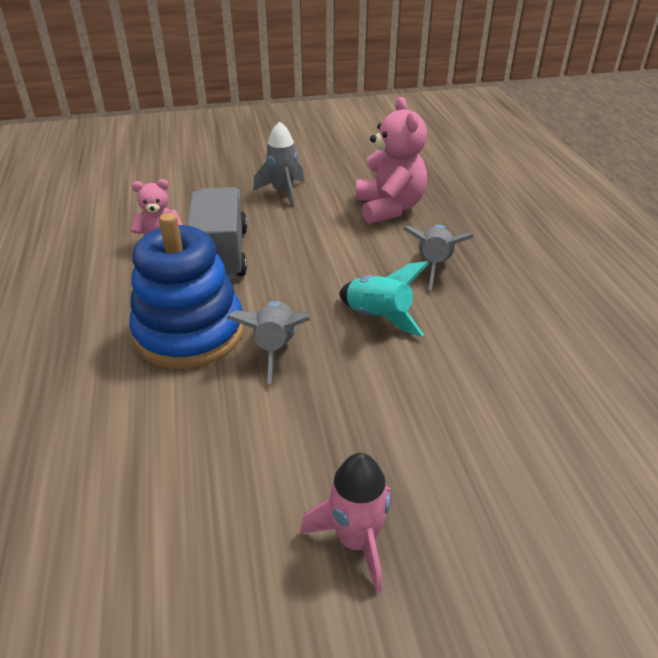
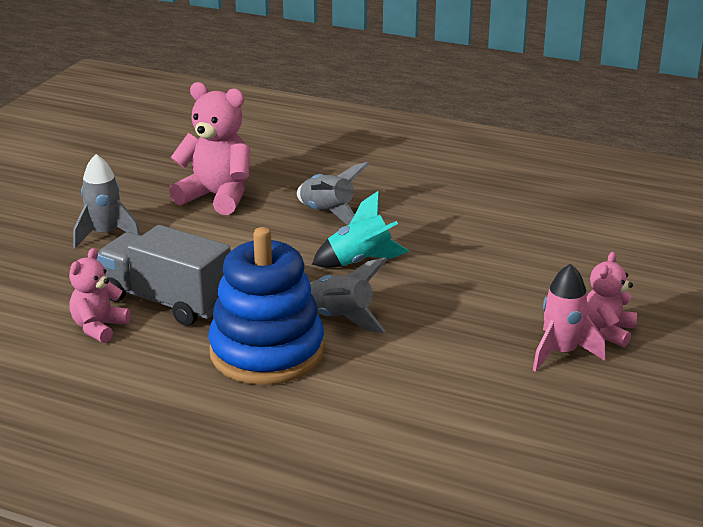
camera: 55 degrees left, 10 degrees down
(442, 567) = (607, 332): none -> pink teddy bear

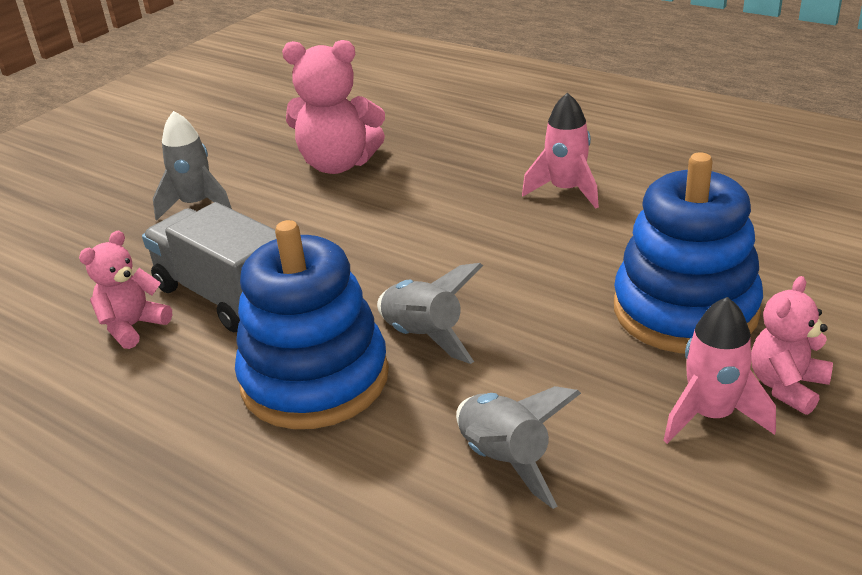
camera: 15 degrees right, 5 degrees up
(217, 197) = (338, 164): pink teddy bear -> pink teddy bear turned 150 degrees clockwise
(328, 213) = (457, 190): grey rocket -> grey rocket (505, 460)
(360, 261) = (475, 257): turquoise rocket -> none
(416, 210) = (565, 191): none -> pink rocket
(528, 289) = (685, 310): none -> blue stacking toy

